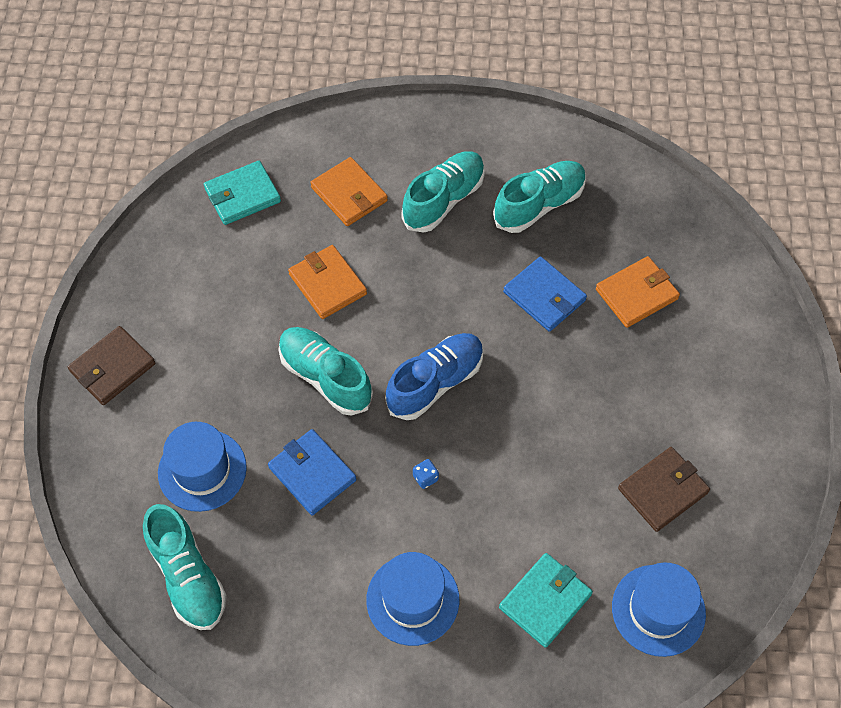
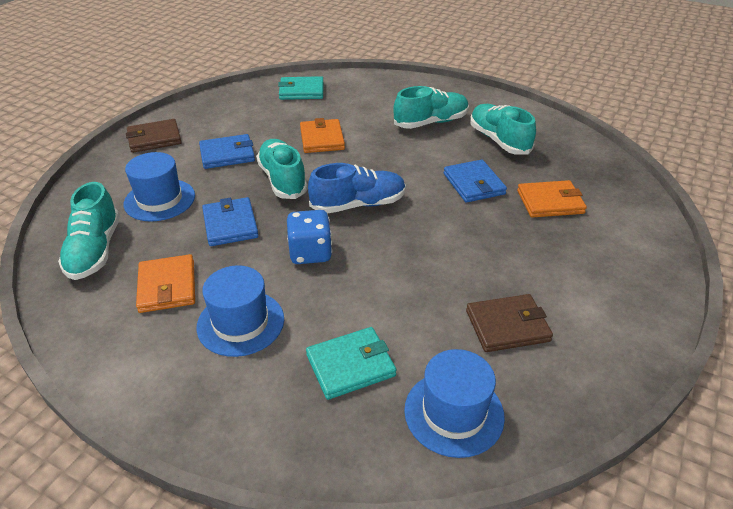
camera: 25 degrees right, 20 degrees down
(228, 359) = (227, 154): none -> blue wallet
(349, 194) = (369, 106): orange wallet -> orange wallet (167, 286)
(425, 478) = (310, 253): blue dice -> blue dice, size x2.26
(539, 205) = (499, 140): turquoise shoe -> turquoise shoe turned 105 degrees counterclockwise

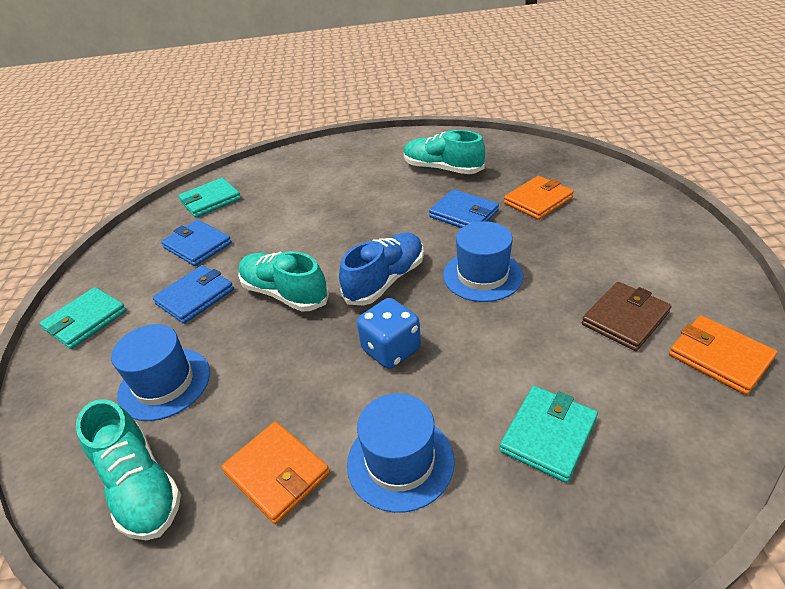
camera: 30 degrees left, 0 degrees up
(154, 138) = (86, 320): brown wallet -> turquoise wallet
(230, 224) = (277, 366): blue wallet -> blue wallet (197, 245)
(322, 139) = (282, 236): orange wallet -> orange wallet (719, 357)
(431, 122) = (369, 178): turquoise shoe -> none
(454, 413) = (675, 420): blue hat -> blue hat (482, 275)

